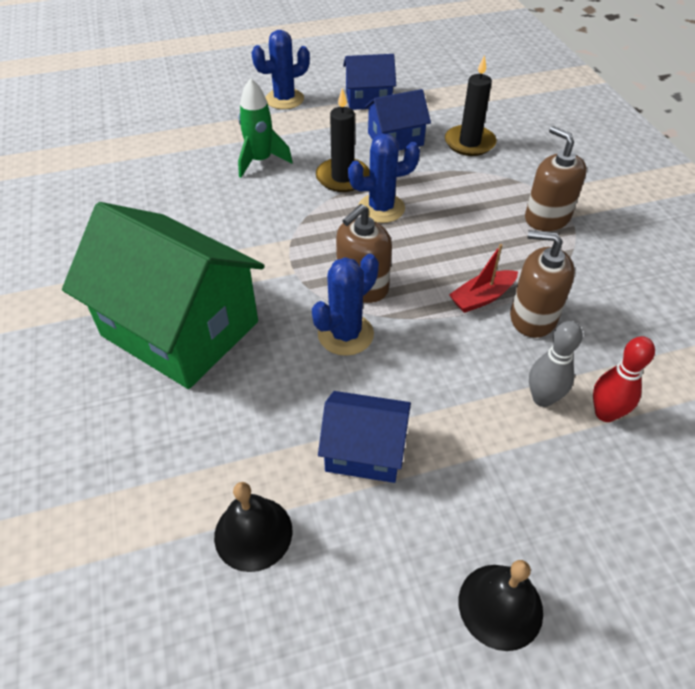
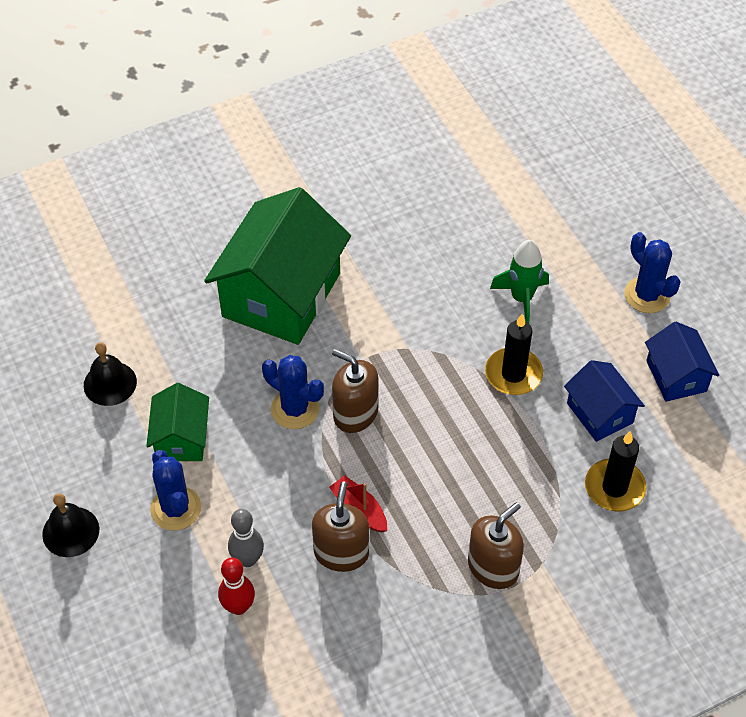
camera: 80 degrees right, 5 degrees up
(364, 451) = (181, 438): blue house -> green house
(381, 208) = (471, 414): blue cactus -> blue cactus (176, 508)

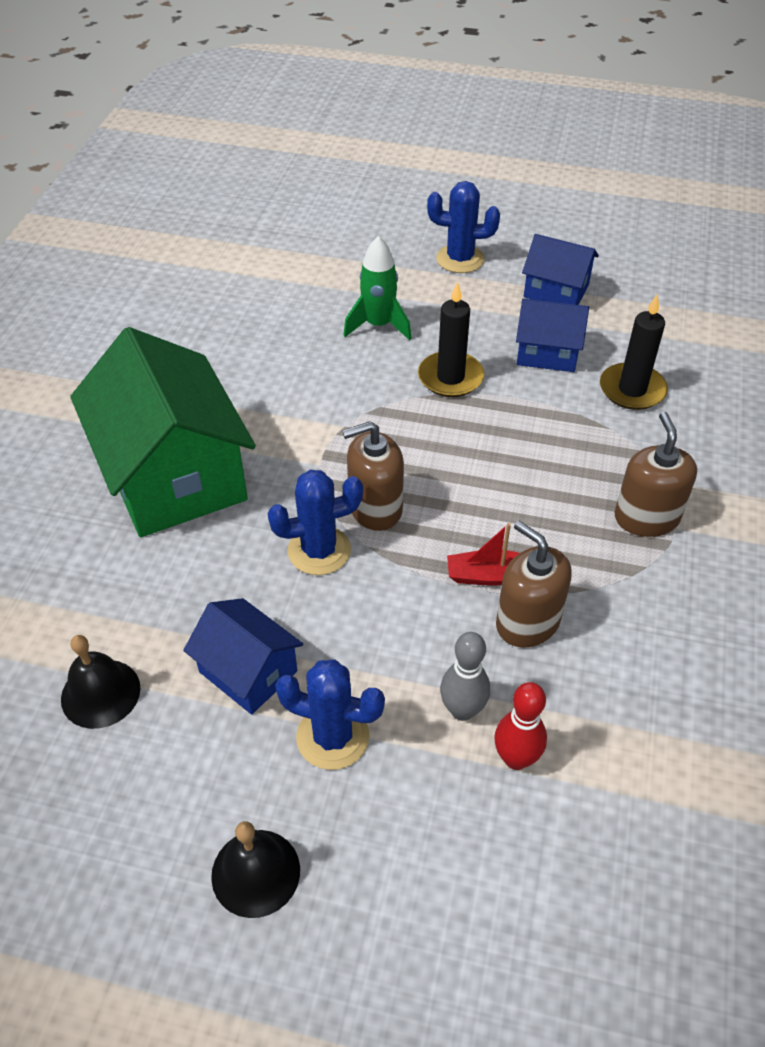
camera: 50 degrees left, 5 degrees down
(181, 438) = (248, 671): green house -> blue house

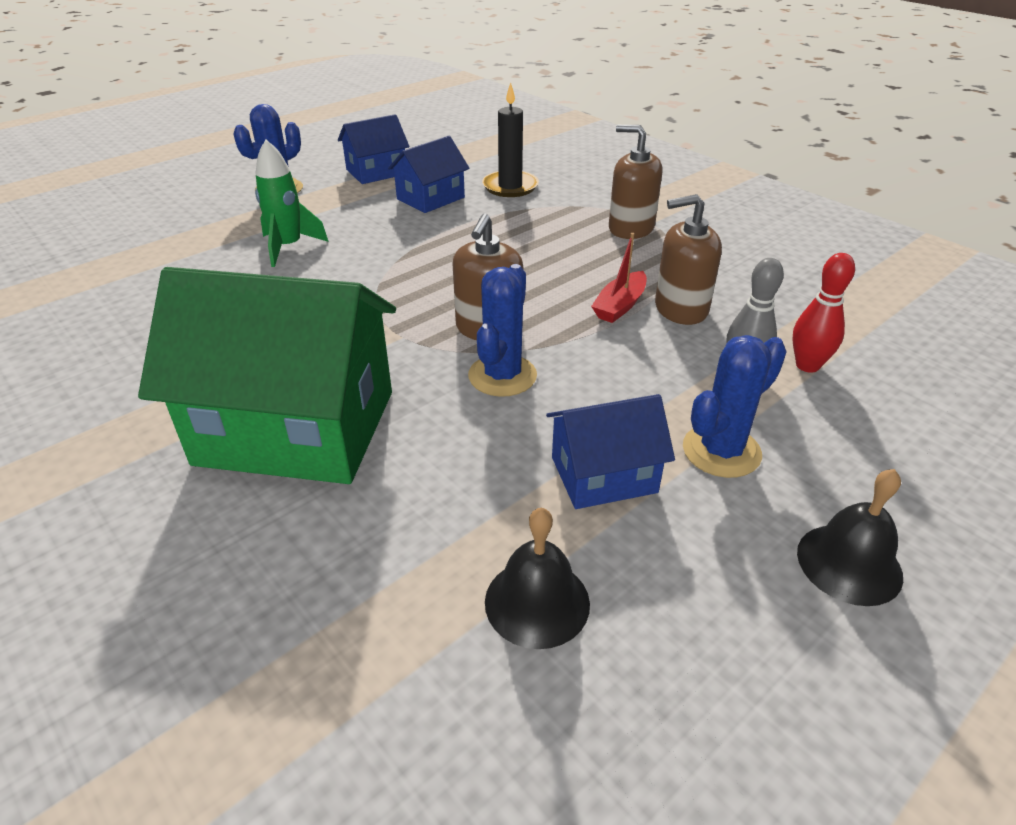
camera: 55 degrees left, 10 degrees down
(450, 377) = (396, 241): black candle -> none

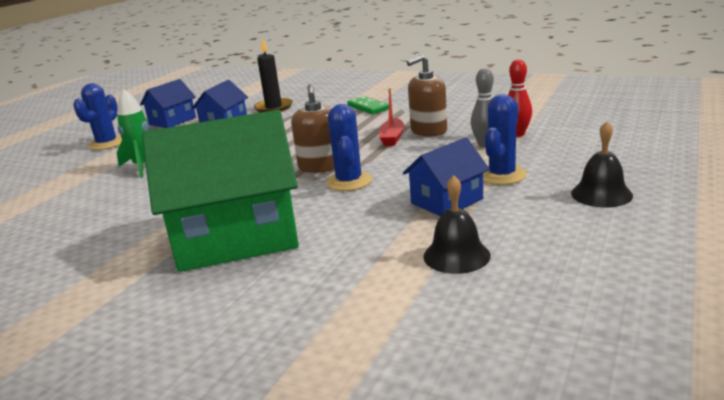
camera: 20 degrees left, 15 degrees down
(631, 228) = (368, 107): brown soap dispenser -> green domino

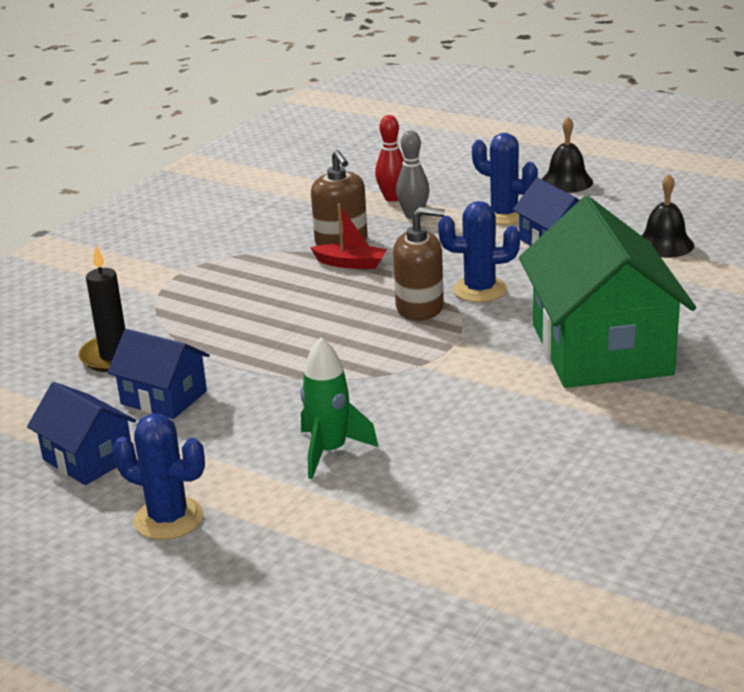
camera: 85 degrees left, 5 degrees up
(368, 107) = (201, 278): green domino -> none

